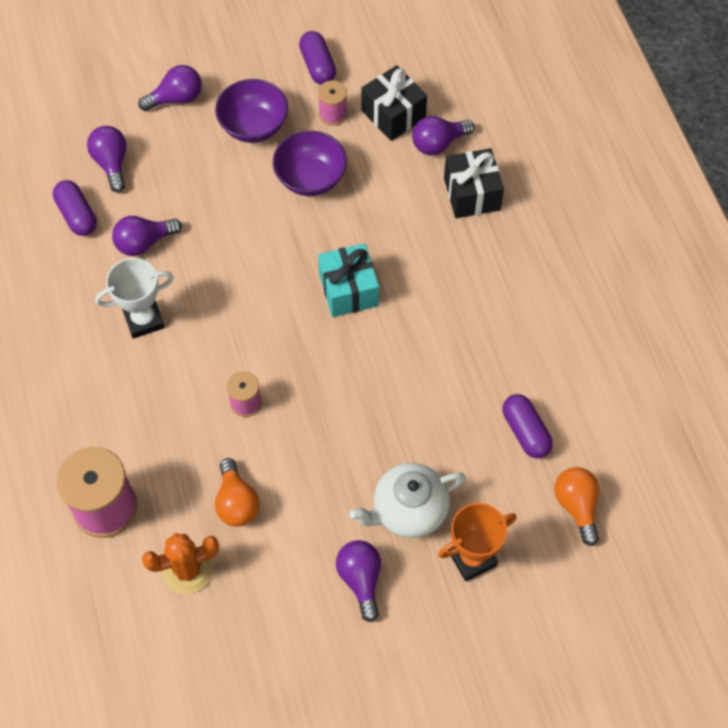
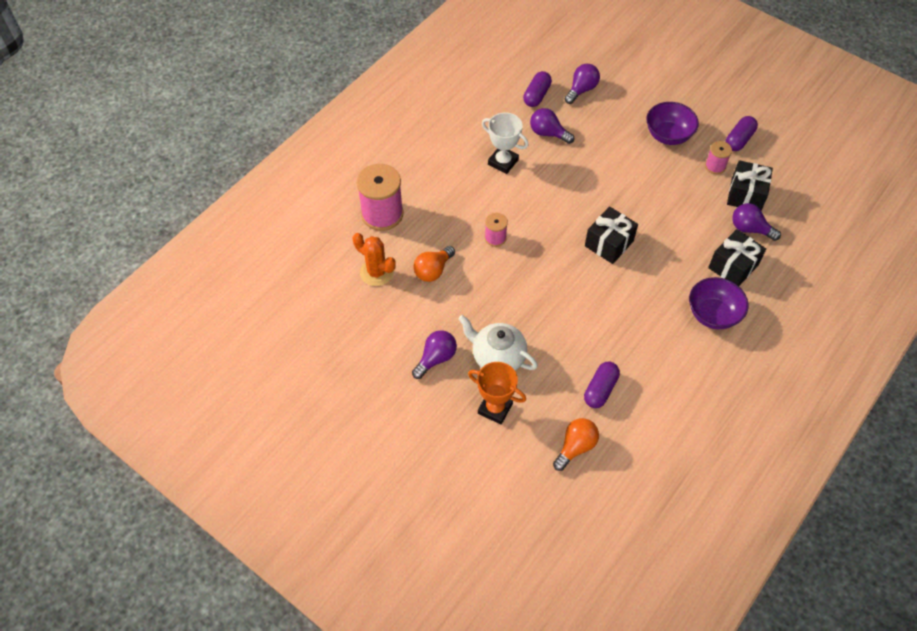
camera: 55 degrees right, 5 degrees down
(176, 98) = (649, 91): purple light bulb -> none
(310, 178) = (662, 182): purple bowl -> purple bowl (713, 314)
(349, 290) = (609, 243): turquoise gift -> black gift

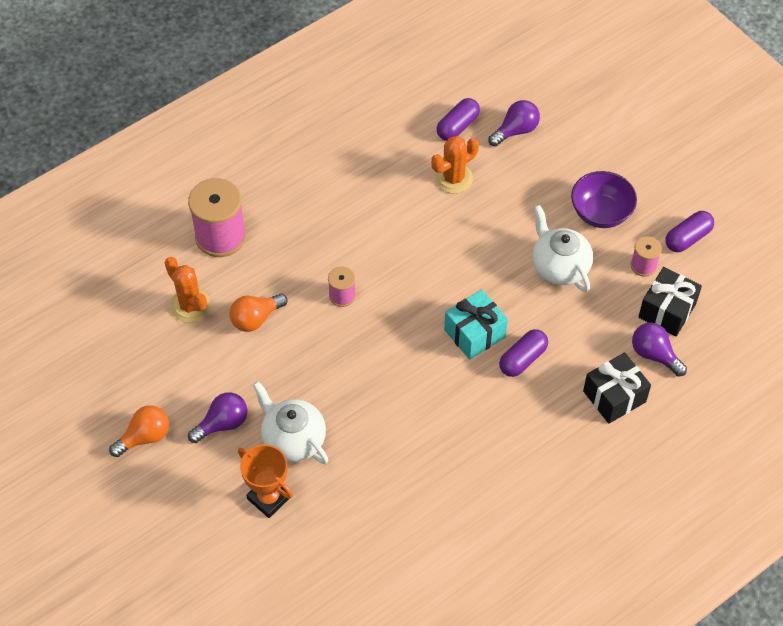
camera: 15 degrees right, 0 degrees up
(503, 162) = (385, 203): white trophy -> none
(548, 133) = (453, 178): purple light bulb -> orange cactus
(575, 447) = (344, 565): orange light bulb -> orange light bulb (145, 437)
(600, 389) = (397, 506): purple capsule -> purple capsule (522, 359)
(609, 243) = (475, 333): black gift -> turquoise gift
(653, 180) = (559, 267): none -> white teapot
(713, 314) = (566, 449): purple bowl -> none

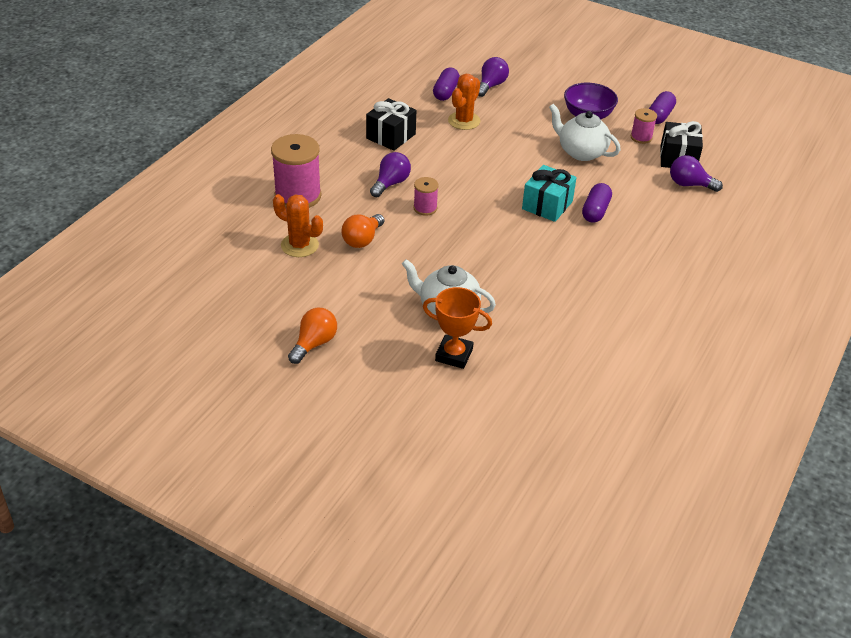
camera: 25 degrees left, 15 degrees down
(222, 424) = (379, 315): purple light bulb -> purple light bulb (391, 183)
(614, 396) = (680, 216): black gift -> black gift (391, 136)

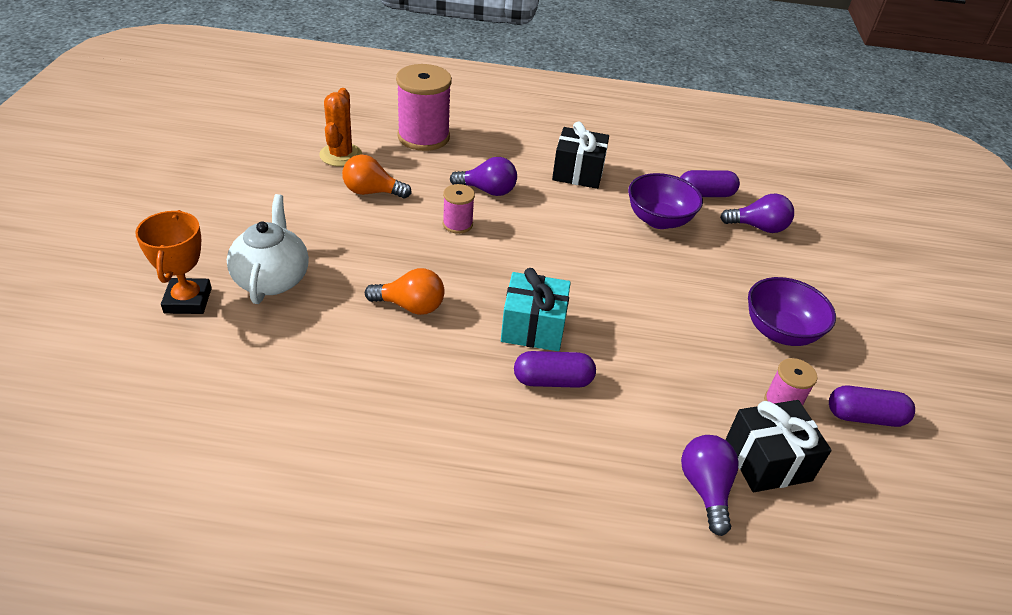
camera: 65 degrees right, 0 degrees up
(314, 343) = (182, 197): orange light bulb -> orange light bulb (410, 306)
(464, 121) = (658, 220): orange cactus -> purple bowl
(581, 152) = (684, 340): white teapot -> none

